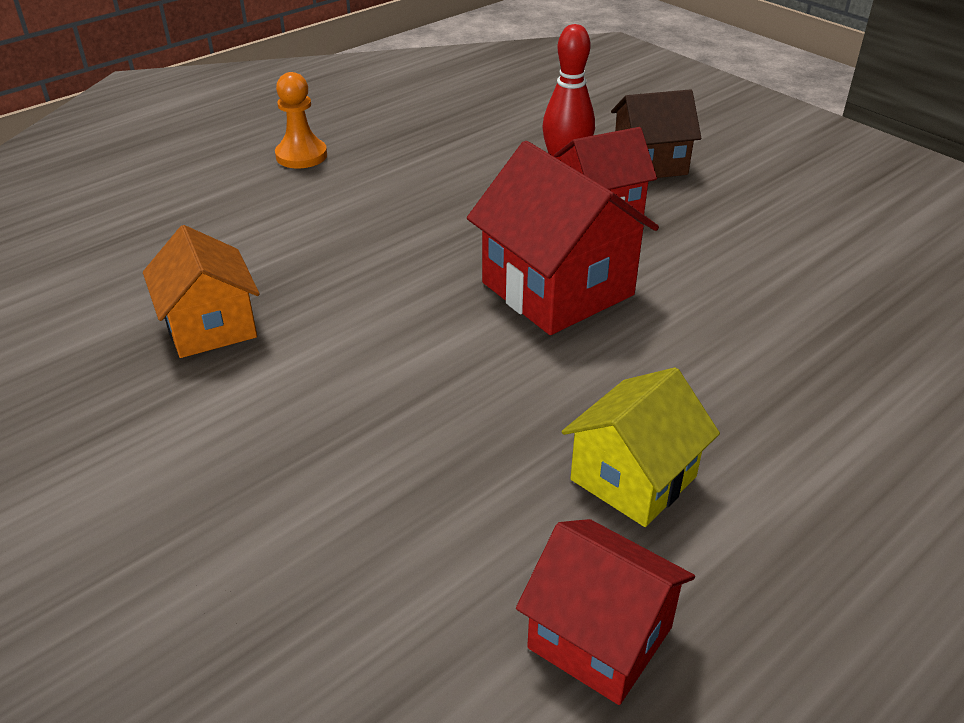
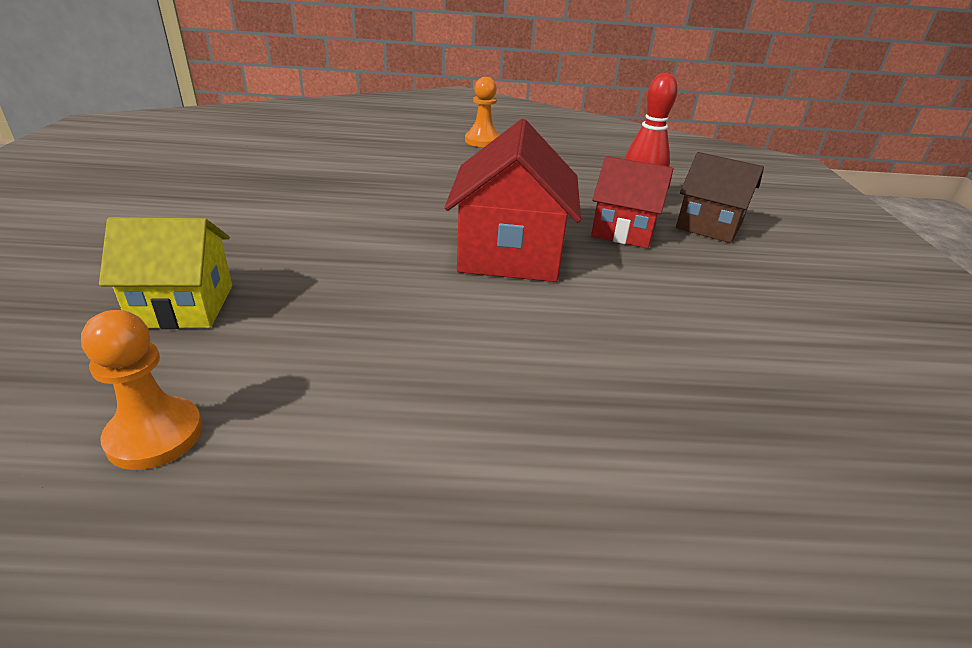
camera: 40 degrees right, 5 degrees down
(210, 326) = (300, 182): orange house -> none
(600, 637) = (155, 435): red house -> orange pawn
(633, 478) = (354, 371): yellow house -> yellow house (183, 306)

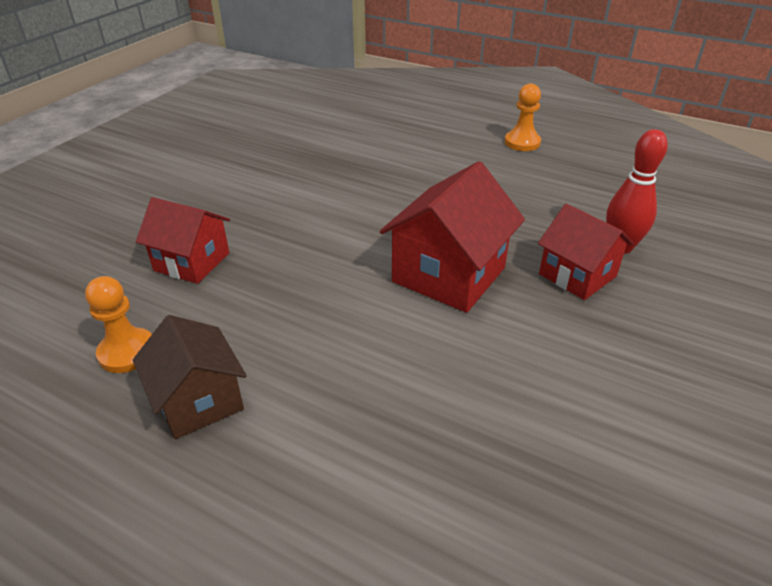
camera: 30 degrees right, 5 degrees up
(183, 306) = (192, 262): yellow house -> red house
(709, 226) = (677, 290): brown house -> brown house (199, 401)

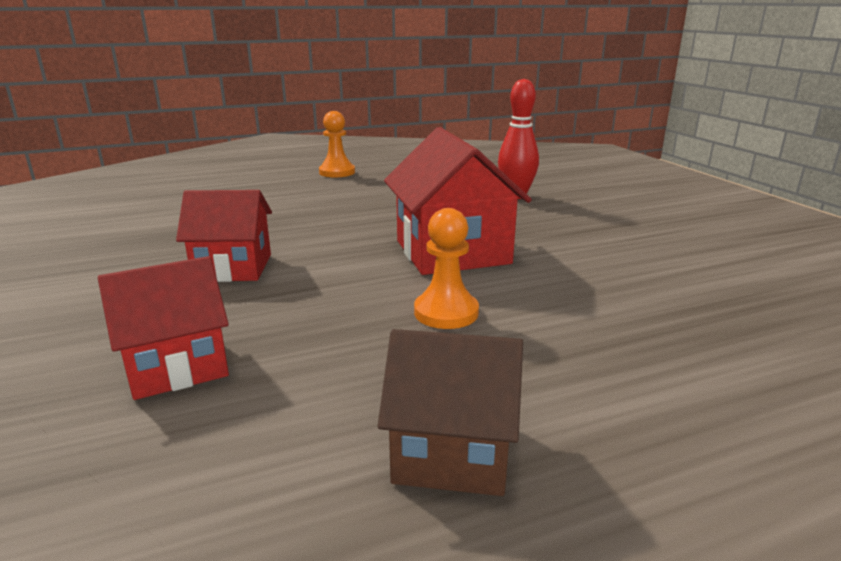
camera: 50 degrees left, 15 degrees down
(127, 352) = (270, 483): orange pawn -> orange pawn (446, 312)
(577, 275) = (525, 217): red house -> red house (233, 267)

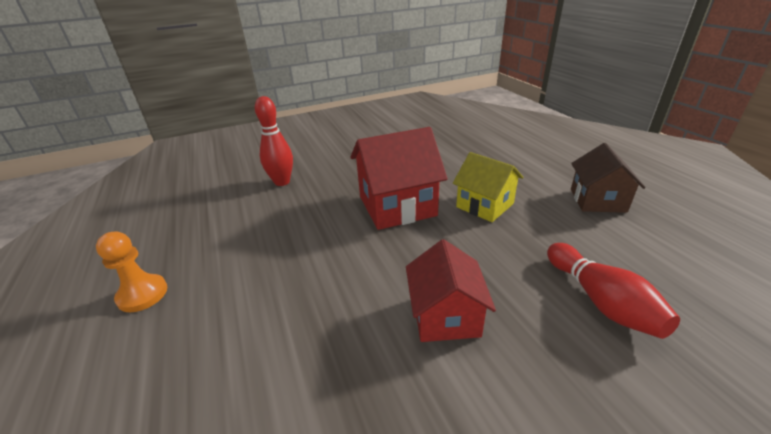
camera: 90 degrees left, 10 degrees up
(177, 365) = (601, 301): red house -> red bowling pin
(446, 312) = (485, 205): orange pawn -> yellow house

